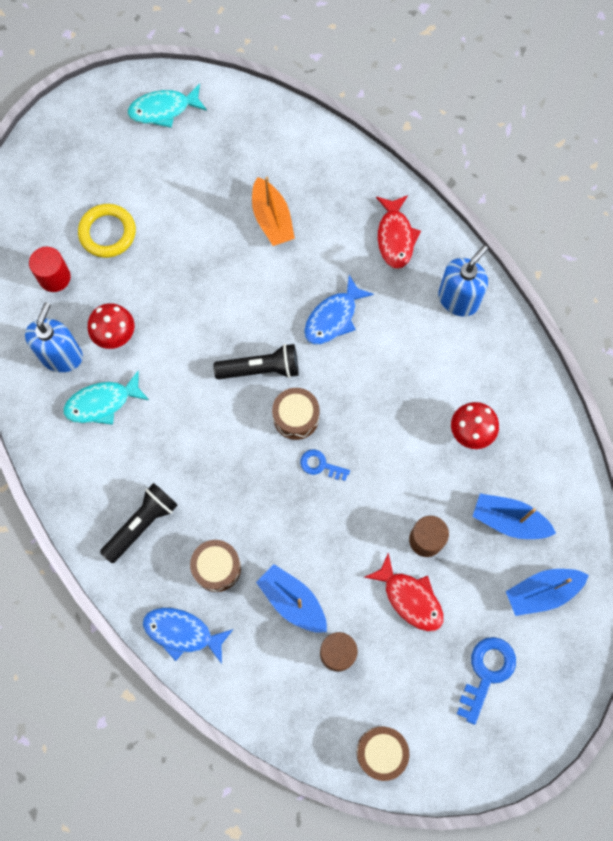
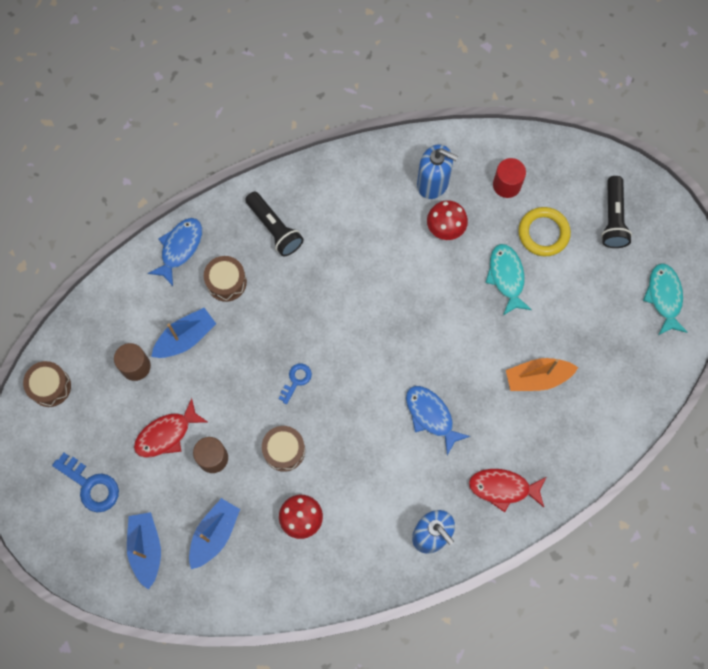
camera: 100 degrees right, 0 degrees up
(102, 403) = (385, 210): turquoise fish -> turquoise fish (506, 277)
(260, 369) = (393, 344): black flashlight -> black flashlight (613, 218)
(296, 417) = (343, 367): brown drum -> brown drum (284, 450)

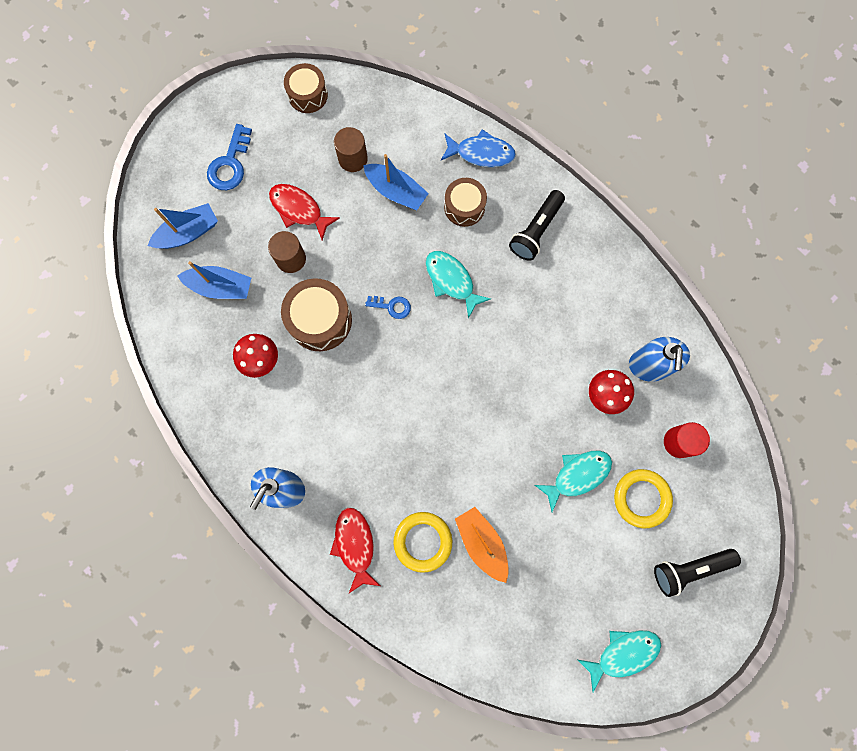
camera: 70 degrees right, 5 degrees up
(284, 450) = (320, 320): brown drum -> brown drum, size x1.51
(292, 319) = (451, 281): none -> turquoise fish
(431, 416) = (403, 448): blue fish -> none
(519, 428) = (423, 541): none -> yellow ring

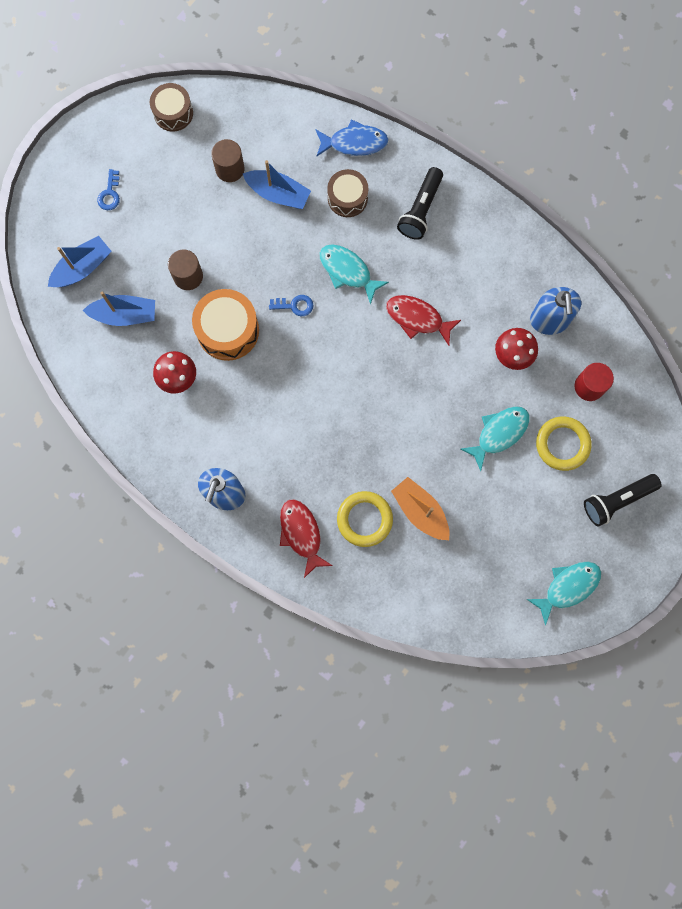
camera: 10 degrees left, 0 degrees up
(230, 164) = (110, 194): blue key -> blue key, size x0.61
(299, 210) = (186, 227): red fish -> red fish (417, 318)
(320, 320) = (228, 330): brown drum -> orange drum

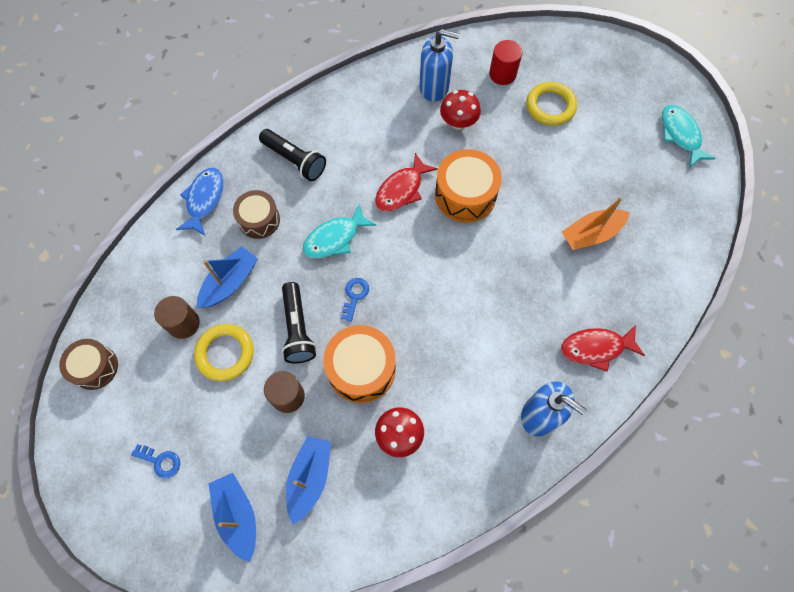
camera: 75 degrees left, 10 degrees down
(364, 519) = (591, 285): yellow ring -> yellow ring (225, 353)
(429, 380) = (465, 195): none -> orange drum
(499, 433) = (530, 151): turquoise fish -> none
(617, 500) = (608, 80): black flashlight -> black flashlight (297, 329)

